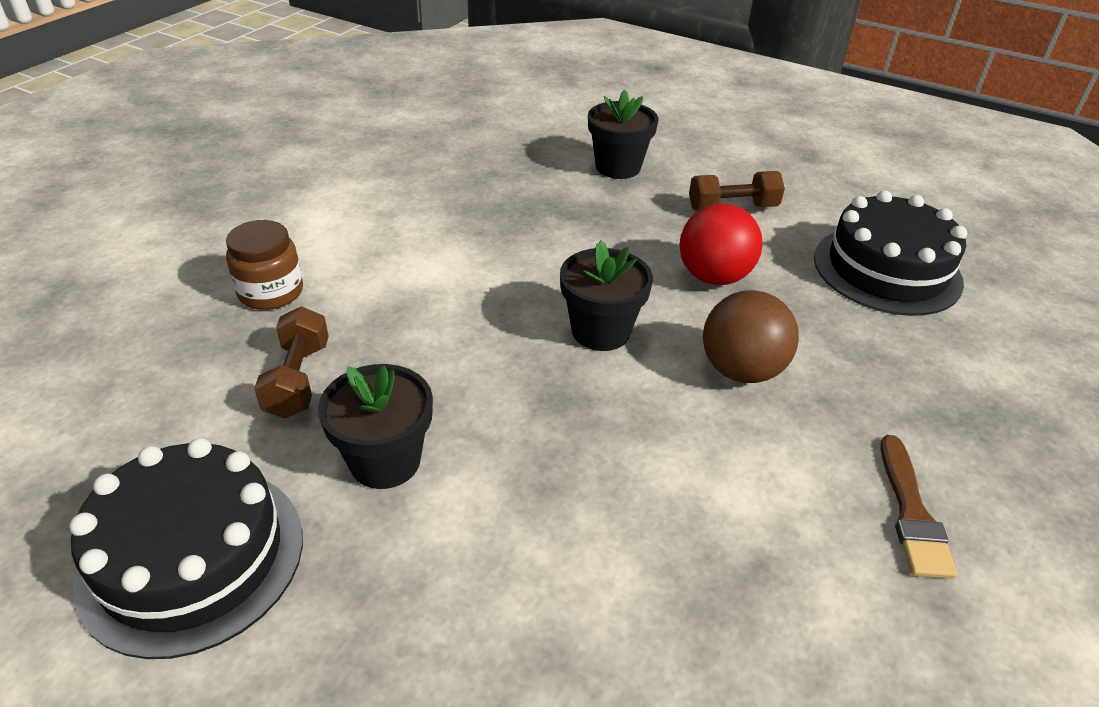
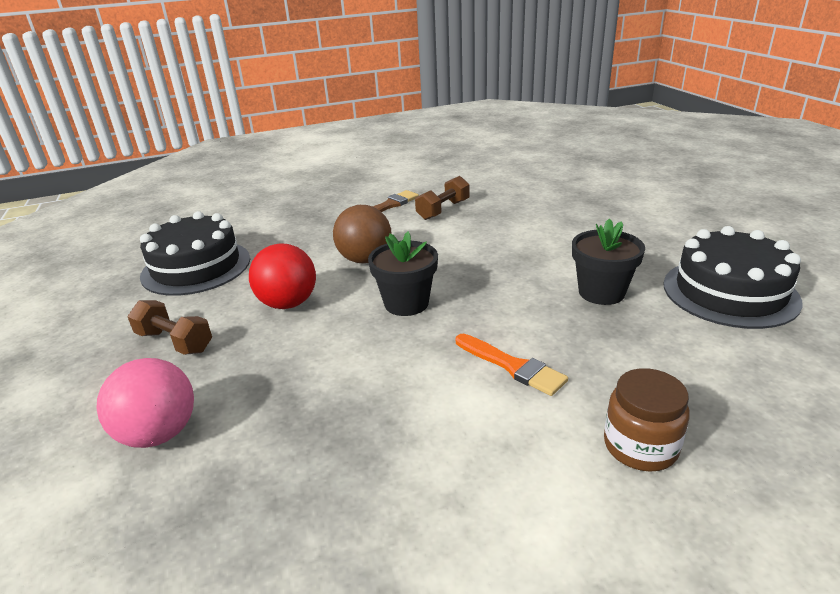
camera: 135 degrees left, 10 degrees down
(298, 379) = (639, 355): brown dumbbell -> brown dumbbell (443, 210)
(421, 311) = (512, 366): none -> orange brush
(618, 167) = (159, 433): black flower pot -> pink ball

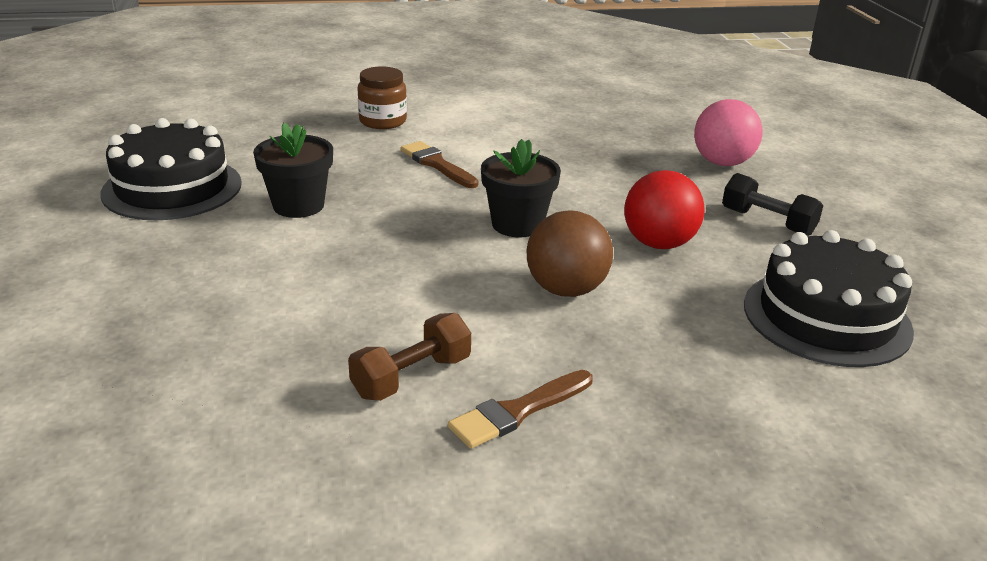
camera: 175 degrees left, 0 degrees up
(175, 342) = (767, 222): brown dumbbell -> black dumbbell
(512, 366) = (437, 164): orange brush -> brown brush

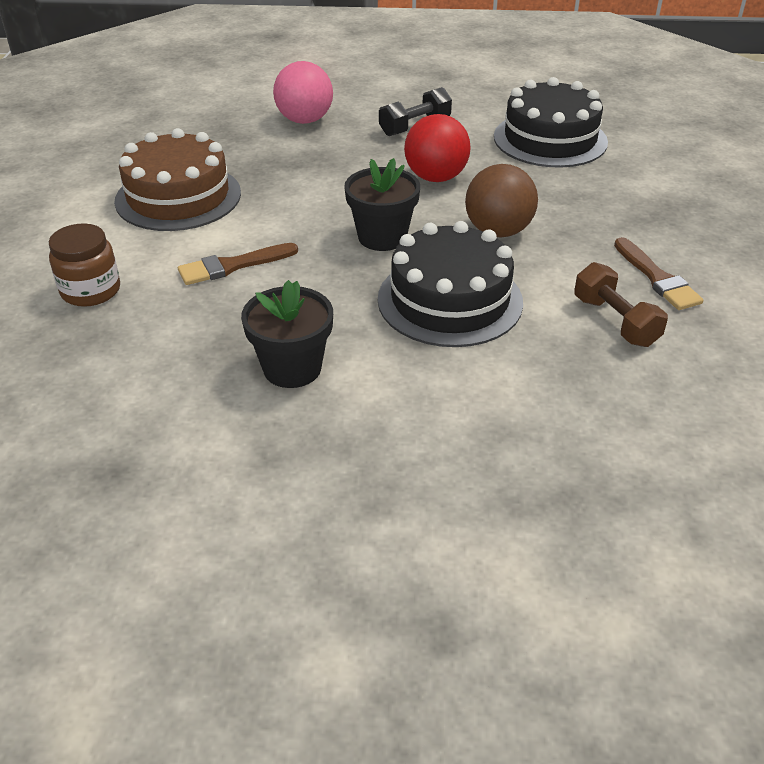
camera: 75 degrees left, 10 degrees up
(172, 188) = (199, 475): black cake -> black cake (450, 300)
(533, 129) = (178, 197): none -> brown cake

